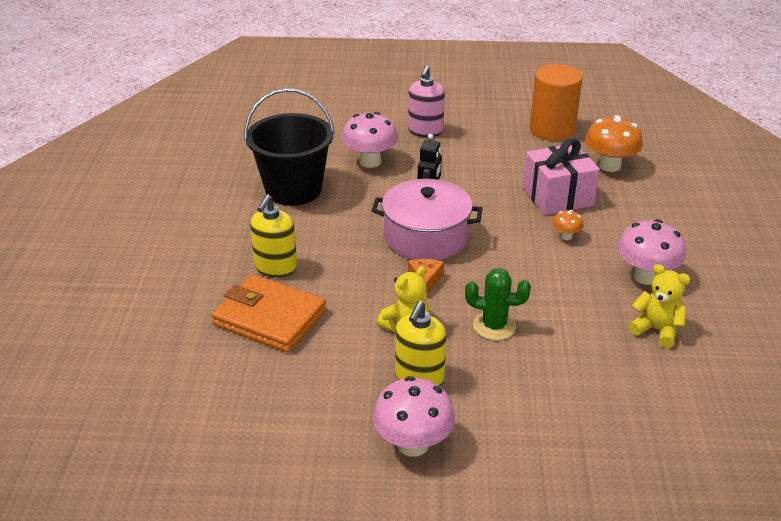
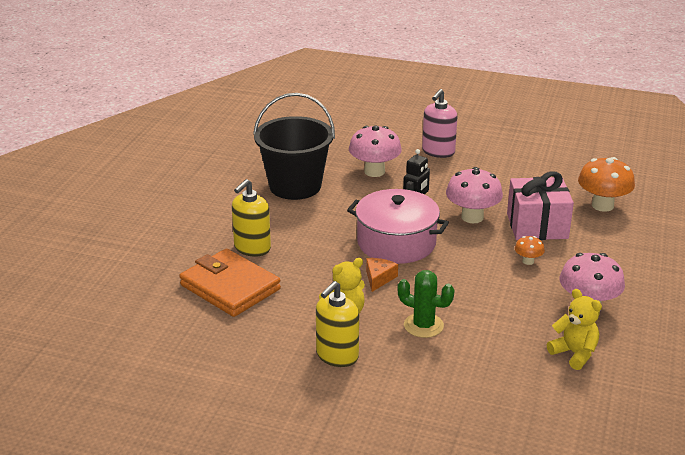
camera: 15 degrees right, 5 degrees down
(413, 444) = (308, 406): pink mushroom -> pink mushroom (472, 217)
(552, 129) = (561, 166): orange cylinder -> none

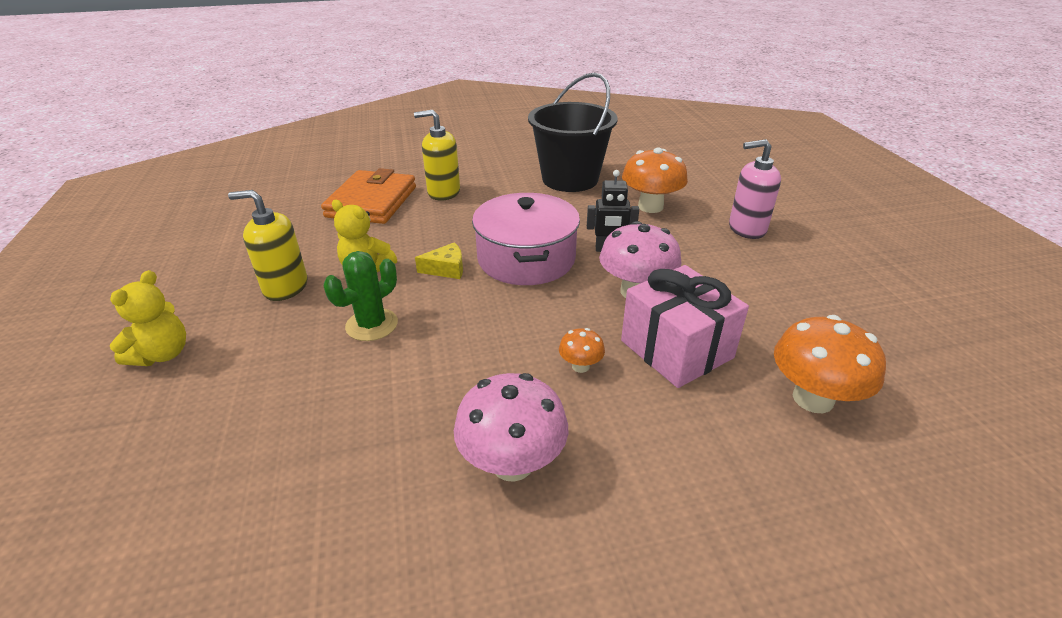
camera: 60 degrees right, 5 degrees up
(374, 171) = (650, 207): pink mushroom -> orange mushroom
(379, 278) = (446, 269): orange cheese -> yellow cheese
(423, 325) = (372, 325): green cactus -> green cactus turned 45 degrees clockwise
(574, 353) = (376, 483): yellow teddy bear -> yellow teddy bear (162, 354)

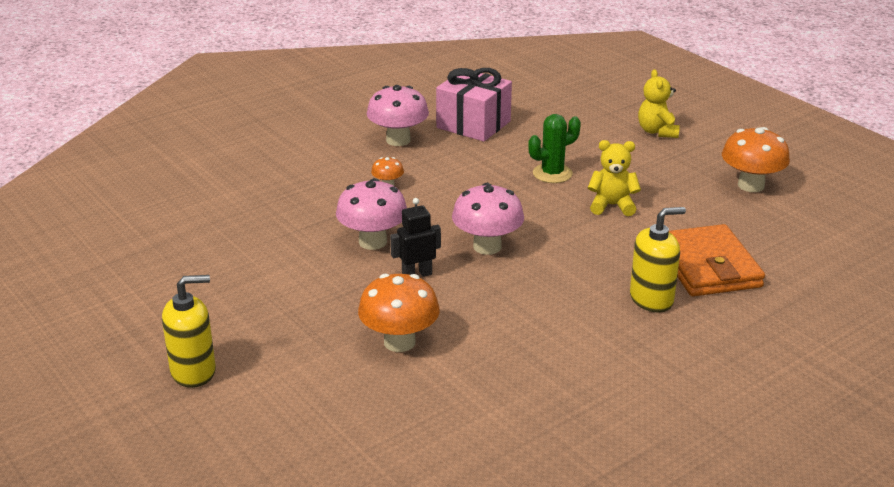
camera: 155 degrees right, 5 degrees down
(285, 287) = (651, 179): yellow soap dispenser -> yellow soap dispenser (194, 372)
(372, 325) = (552, 174): green cactus -> green cactus turned 45 degrees clockwise
(446, 269) = (546, 221): yellow cheese -> none
(526, 259) = (487, 246): pink pot -> pink mushroom
(570, 179) = (525, 362): black bucket -> none
(676, 349) = (325, 209): pink gift -> pink gift (473, 124)
(746, 229) = (280, 338): pink soap dispenser -> none
(812, 398) = (228, 203): orange mushroom -> orange mushroom (751, 185)

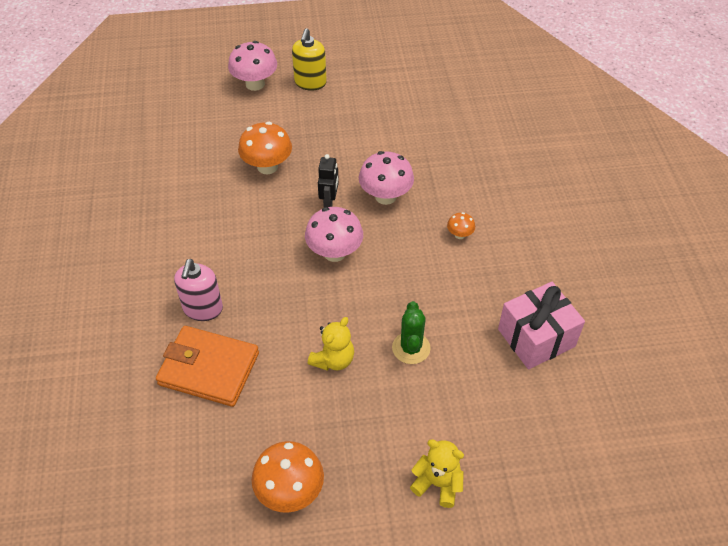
camera: 120 degrees right, 20 degrees up
(398, 140) = (534, 272): pink mushroom -> pink mushroom (255, 84)
(651, 299) = (203, 309): yellow soap dispenser -> pink soap dispenser

